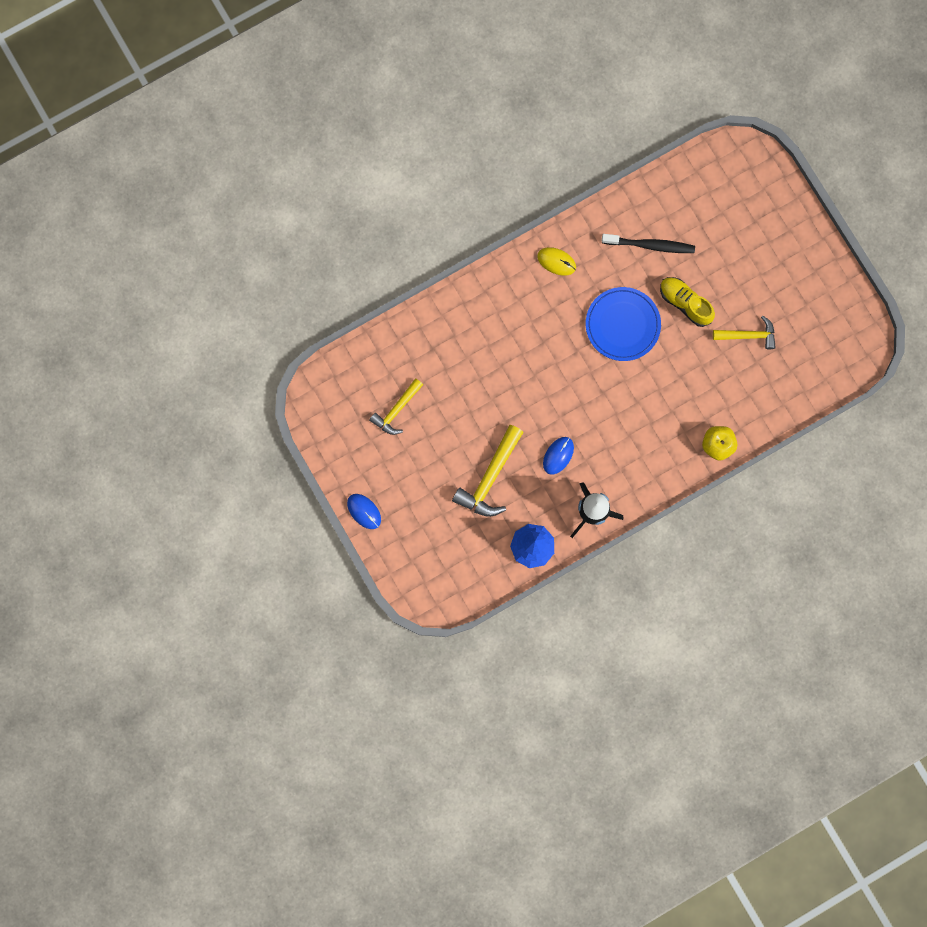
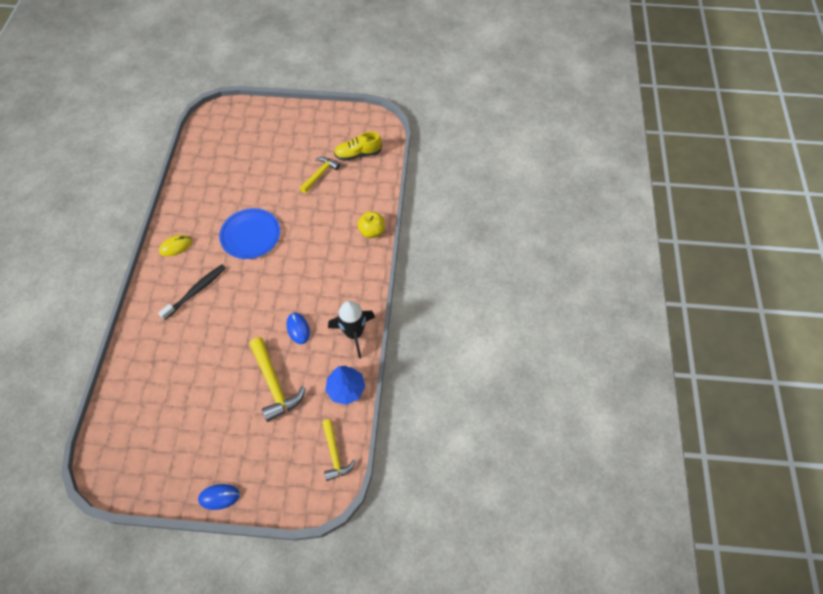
camera: 55 degrees left, 20 degrees down
(396, 410) = (170, 416): yellow hammer -> yellow hammer (335, 454)
(650, 245) = (218, 190): black toothbrush -> black toothbrush (196, 291)
(685, 303) = (270, 194): yellow shoe -> yellow shoe (358, 154)

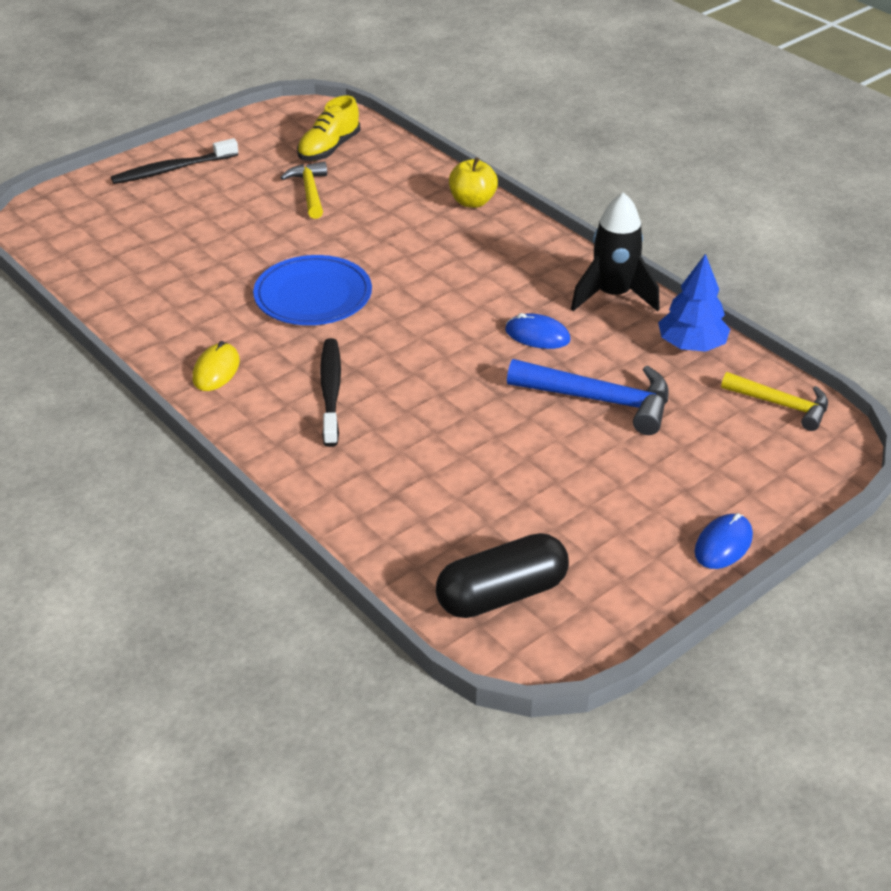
camera: 45 degrees left, 20 degrees down
(126, 440) = (502, 594): none -> black capsule
(274, 384) = (600, 400): yellow hammer -> blue hammer
(288, 122) = (172, 170): none -> black toothbrush

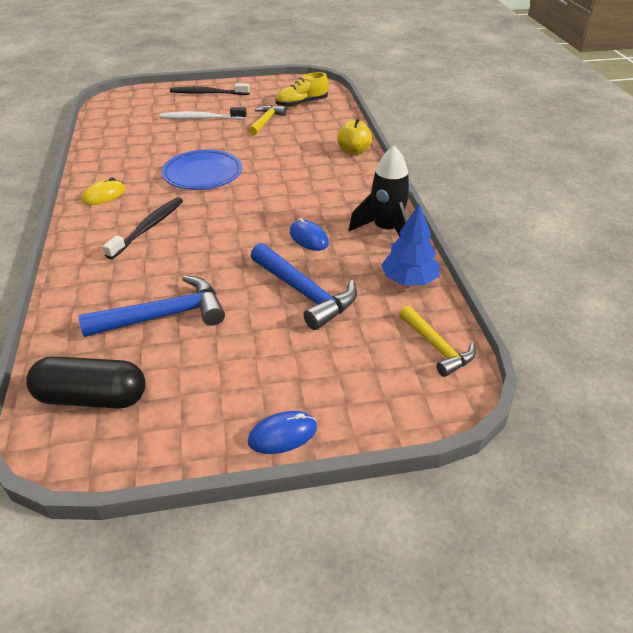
camera: 30 degrees right, 0 degrees up
(212, 214) = (201, 118): none -> white toothbrush
(477, 484) = (164, 316): none -> blue hammer

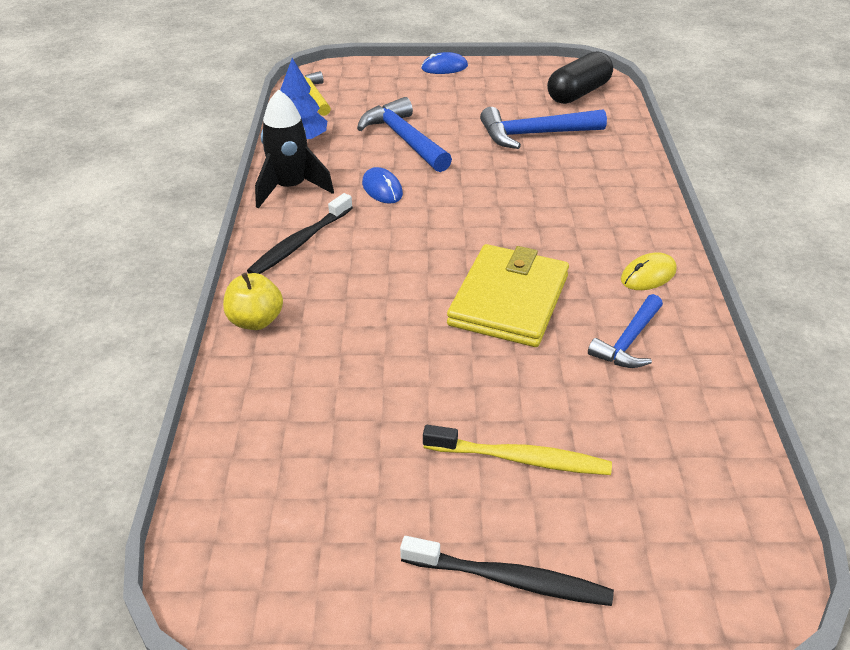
camera: 170 degrees left, 0 degrees up
(92, 397) = (578, 93): black capsule -> black capsule turned 60 degrees counterclockwise
(133, 161) = (628, 341): none -> blue hammer
(148, 227) = (571, 220): black toothbrush -> black toothbrush (300, 243)
(201, 118) = (521, 459): white toothbrush -> yellow toothbrush
(202, 173) = (509, 300): blue plate -> yellow wallet
(265, 121) = (385, 429): yellow hammer -> none
(302, 104) = (287, 490): yellow shoe -> none

